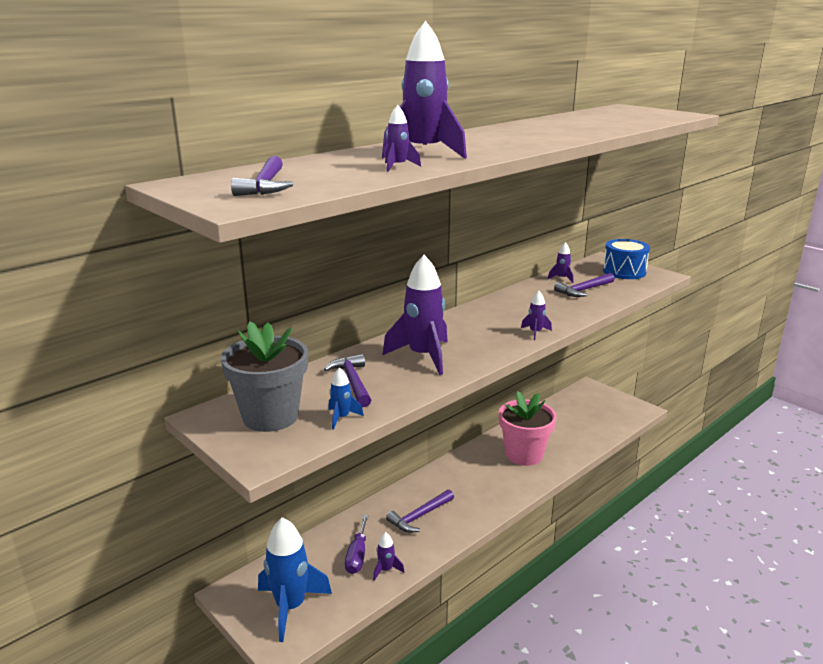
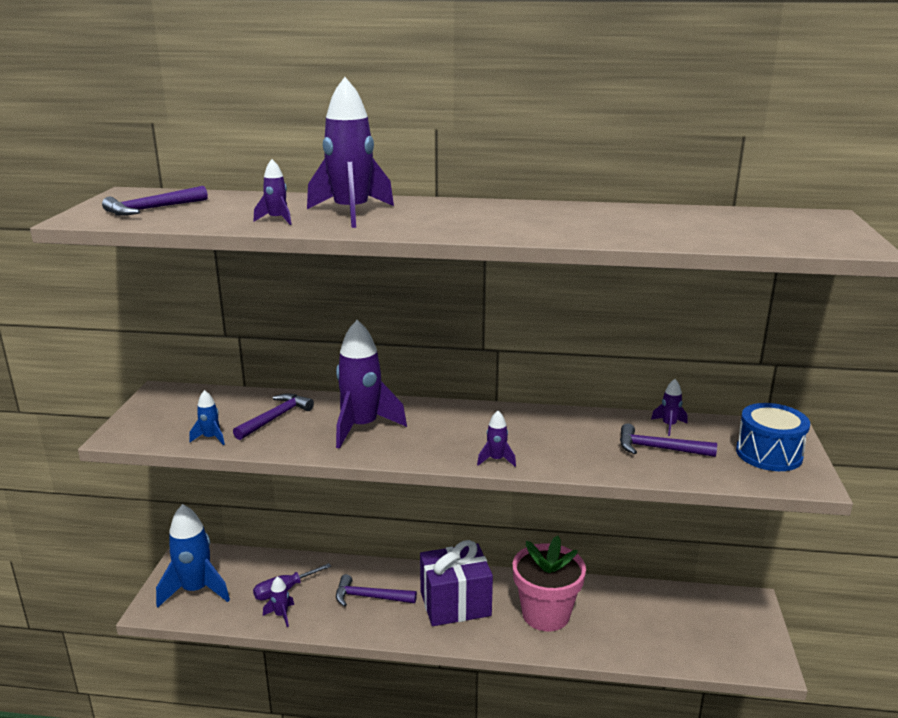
camera: 50 degrees right, 0 degrees up
(270, 416) = (184, 412): grey flower pot -> none
(472, 483) = (455, 604): none -> purple gift

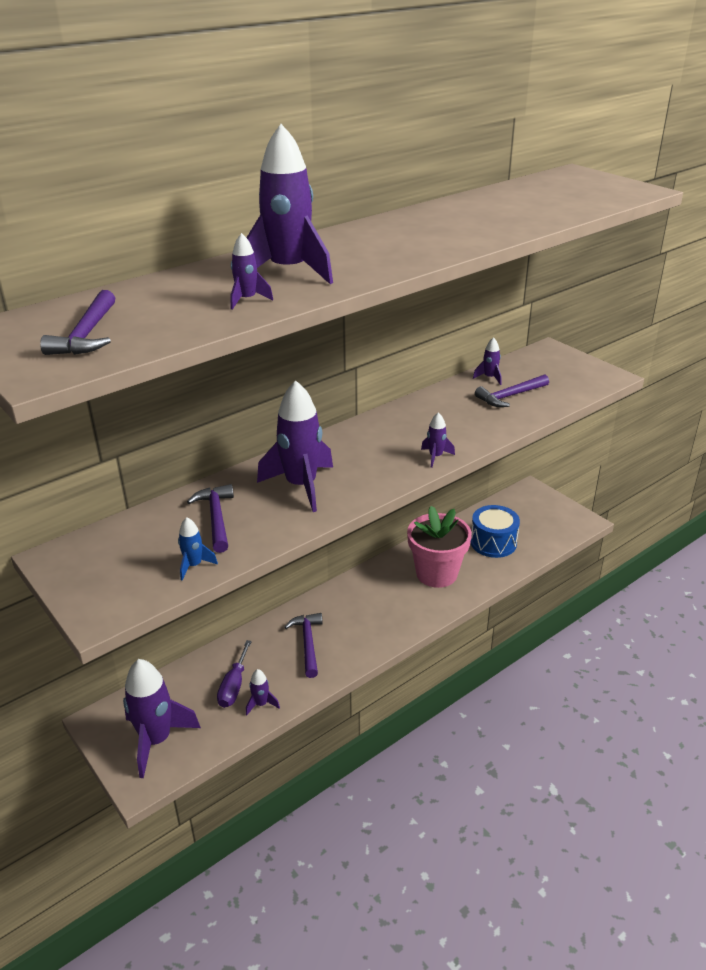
camera: 45 degrees left, 10 degrees up
(196, 590) = (156, 740): blue rocket -> purple rocket
(370, 597) = (308, 643): purple hammer -> purple hammer turned 120 degrees clockwise
(455, 604) = (372, 606): purple gift -> none
(769, 454) = (566, 369): blue drum -> blue drum (493, 542)

